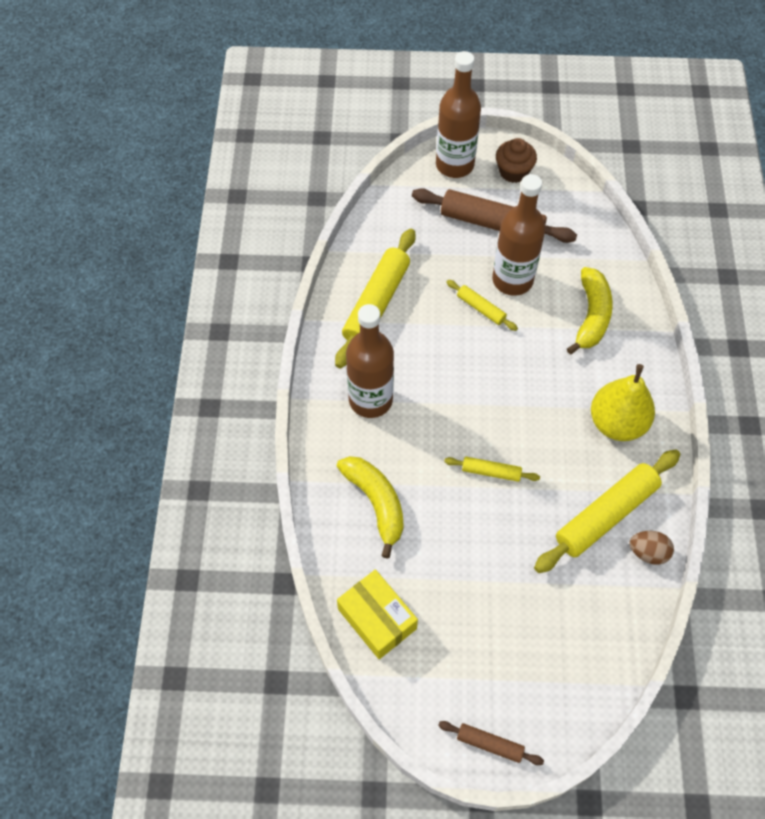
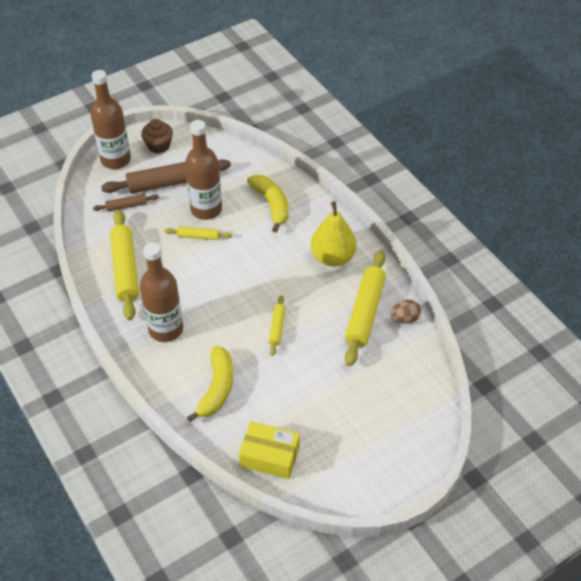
camera: 35 degrees left, 10 degrees down
(376, 503) = (217, 388): yellow banana -> yellow banana turned 75 degrees clockwise
(490, 744) = (394, 483): brown rolling pin -> brown rolling pin (126, 206)
(491, 472) = (277, 328): yellow rolling pin -> yellow rolling pin turned 60 degrees counterclockwise

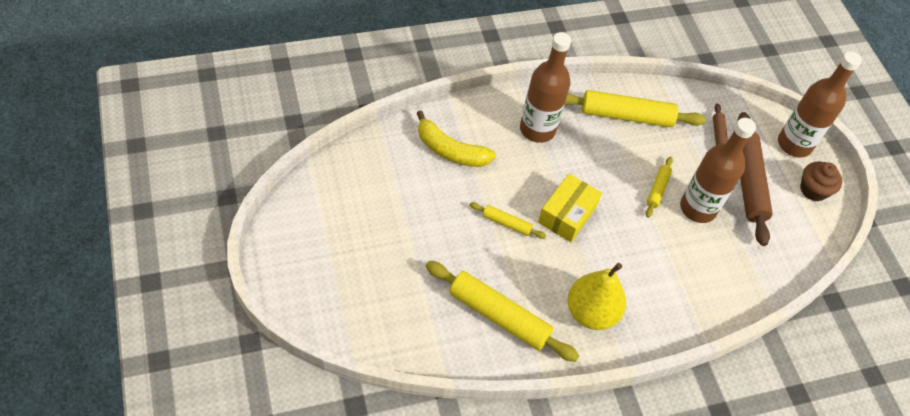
camera: 100 degrees right, 5 degrees up
(269, 456) = (357, 169): yellow box -> yellow box (567, 214)
(272, 205) = (691, 276): yellow banana -> none
(404, 319) = (475, 354): brown egg -> none

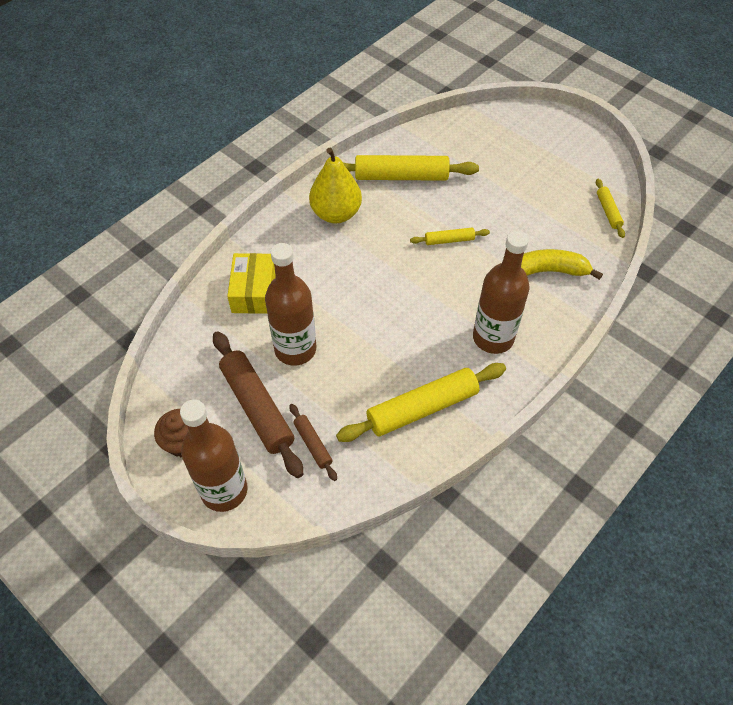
camera: 155 degrees right, 0 degrees up
(567, 214) = (407, 275): yellow box -> yellow box (254, 291)
(657, 189) = (343, 345): yellow rolling pin -> yellow rolling pin (608, 211)

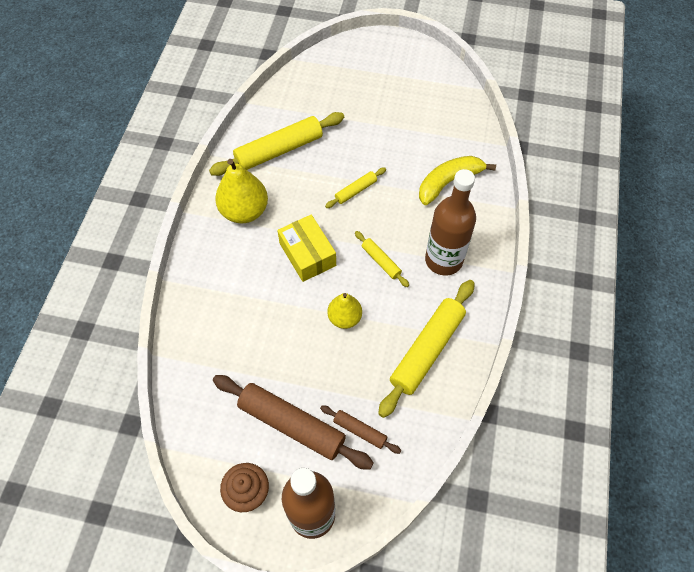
camera: 30 degrees left, 5 degrees up
(254, 291) = (219, 319): yellow box -> yellow box (307, 254)
(295, 349) = (290, 354): brown bottle -> none
(364, 343) = (344, 318): none -> yellow pear
(608, 211) = (463, 107): yellow rolling pin -> yellow rolling pin (381, 261)

